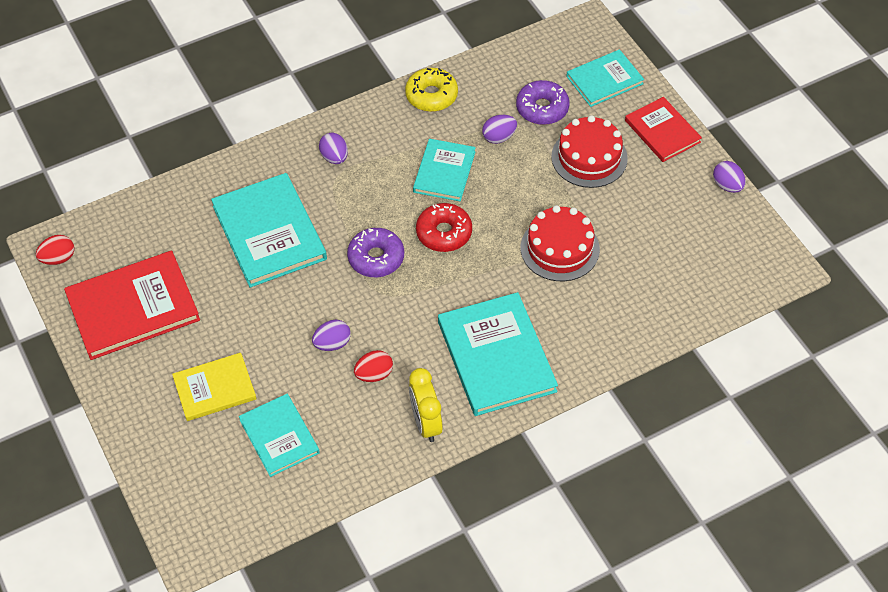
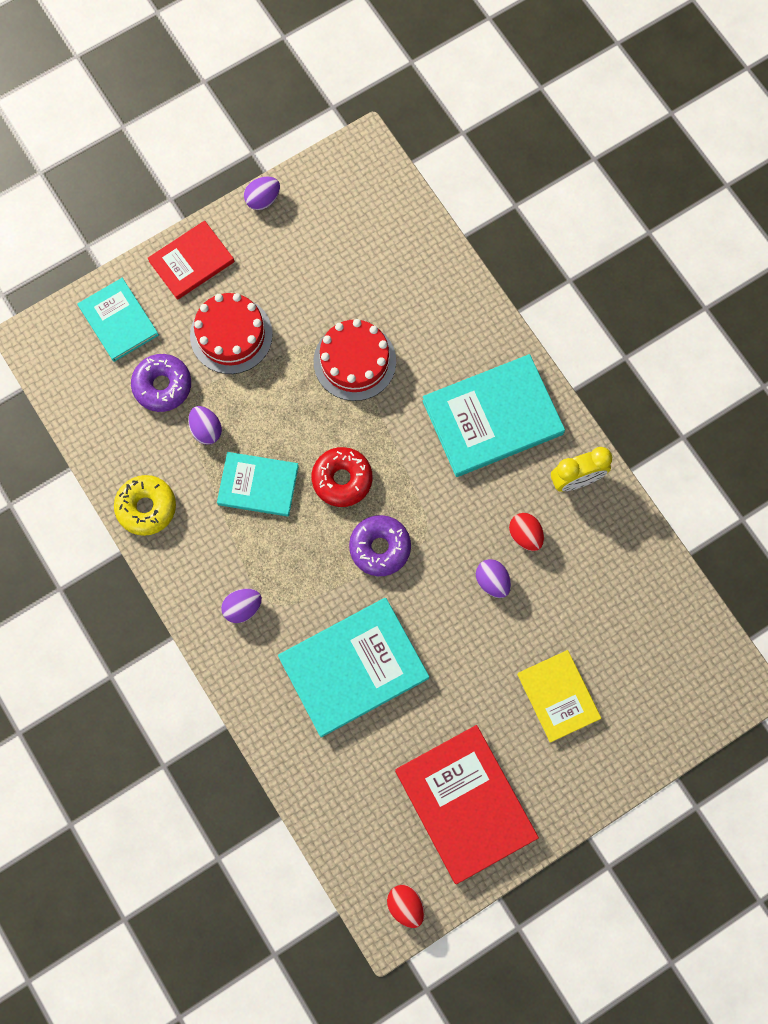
camera: 95 degrees left, 20 degrees up
(279, 436) = (607, 621): turquoise book -> none

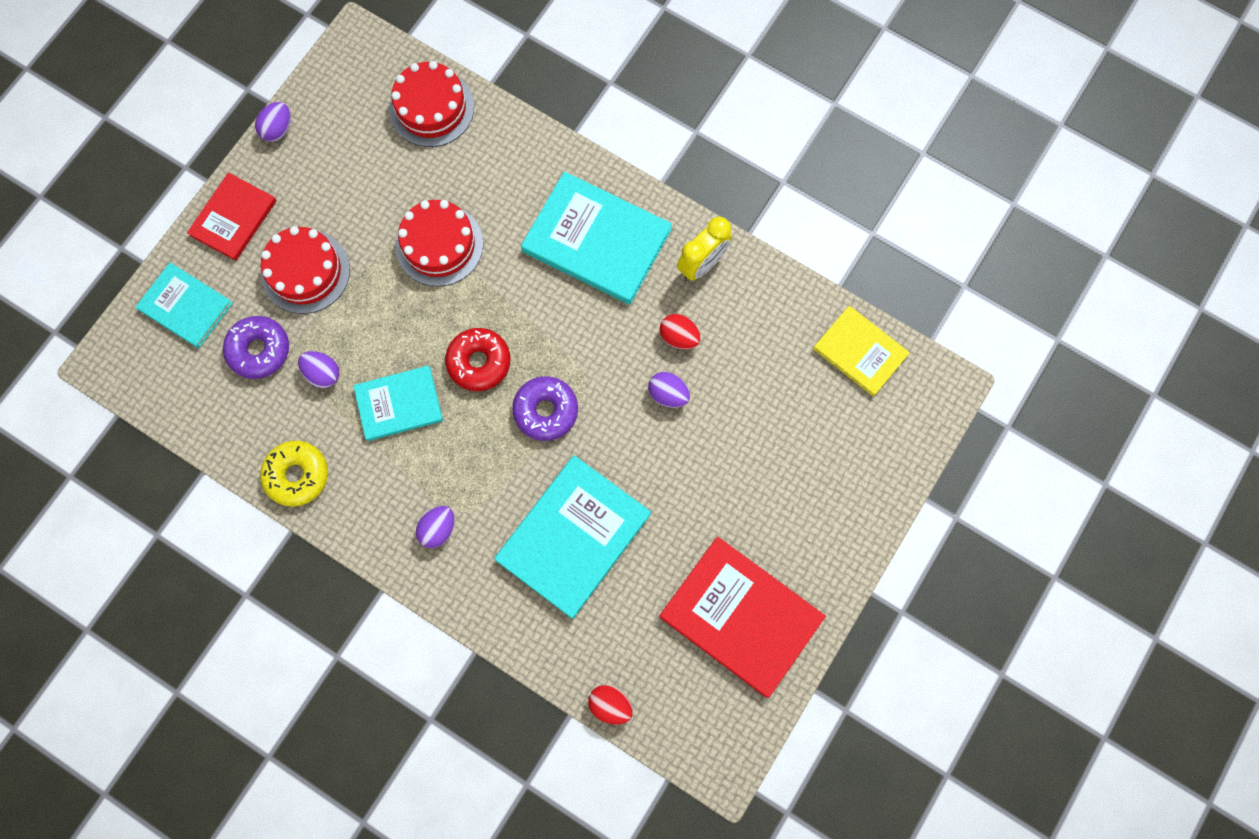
camera: 25 degrees left, 0 degrees up
(402, 237) = (431, 108): none -> red cake
(405, 905) = (729, 741): red egg -> red egg (610, 705)
(492, 417) = (596, 240): turquoise book -> turquoise book turned 75 degrees clockwise
(558, 696) = (780, 474): yellow book -> yellow book (860, 352)

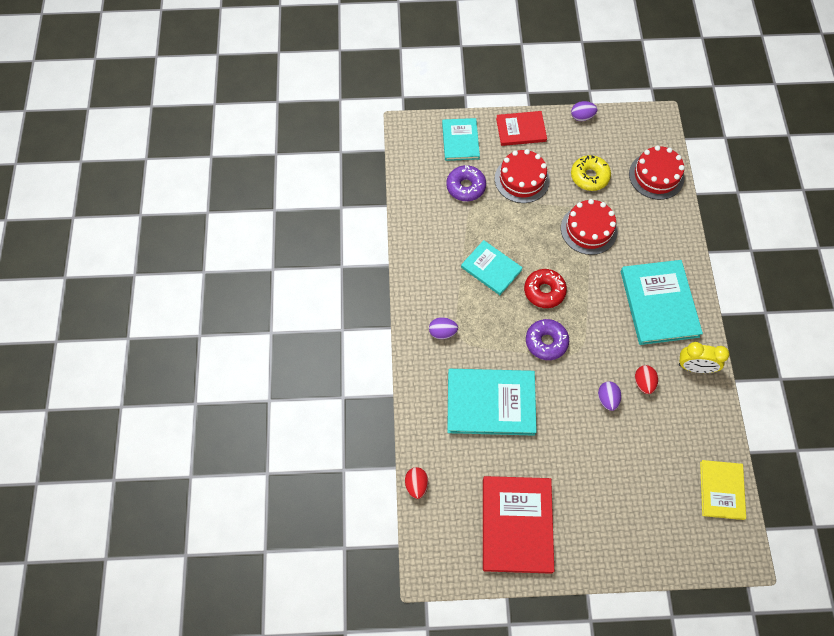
camera: 55 degrees right, 10 degrees down
(297, 475) = (418, 247): yellow donut -> yellow donut (589, 176)
(323, 373) = (477, 223): purple egg -> none

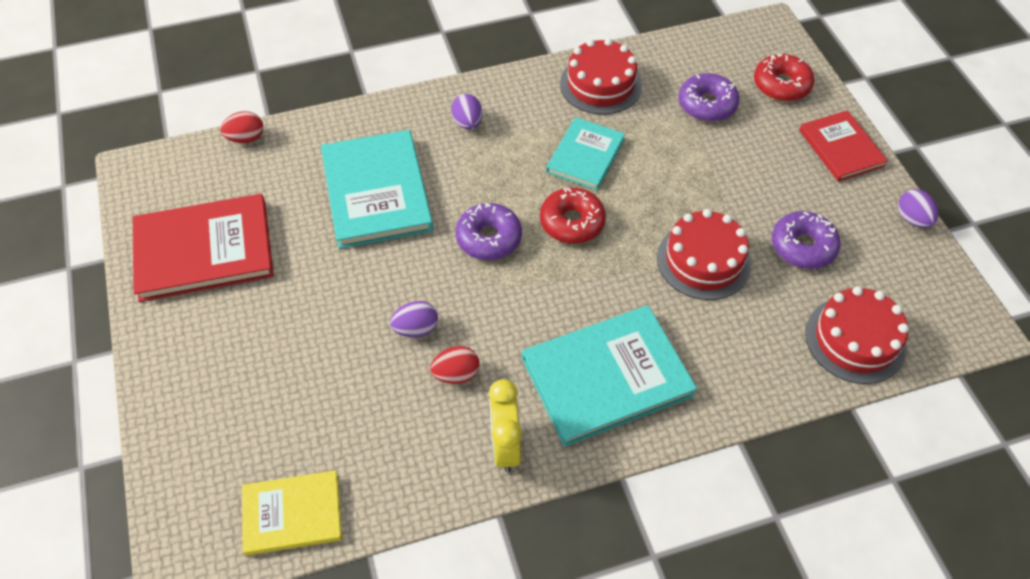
camera: 75 degrees right, 10 degrees down
(460, 141) = (781, 85): turquoise book -> red donut
(522, 179) = (753, 164): red cake -> red cake (600, 84)
(589, 176) = (803, 246): yellow donut -> purple donut

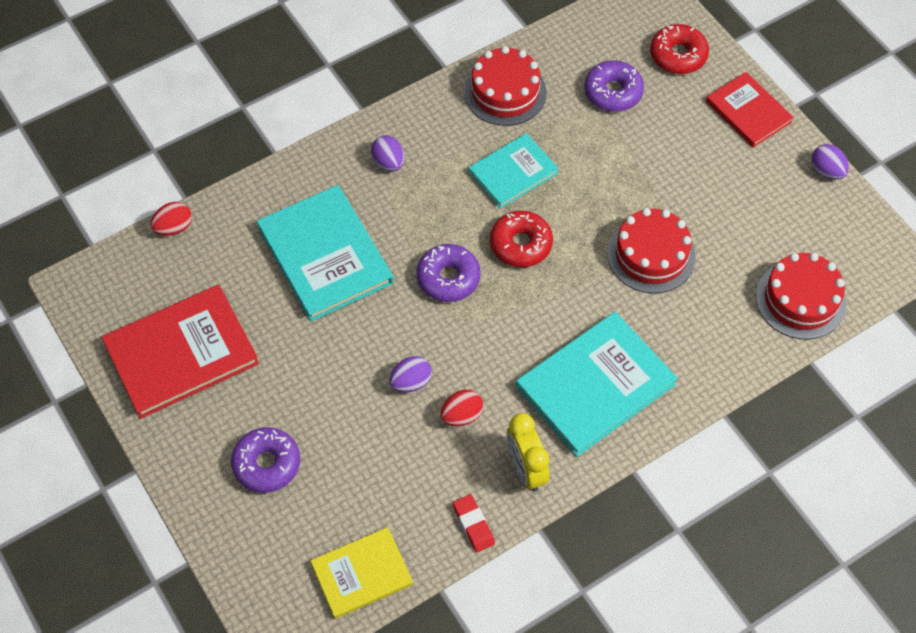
camera: 15 degrees left, 5 degrees up
(429, 491) = (473, 524): none -> red eraser
(585, 155) = (513, 172): turquoise book -> turquoise book turned 45 degrees clockwise
(803, 246) = (736, 220): purple donut -> purple donut (267, 464)

